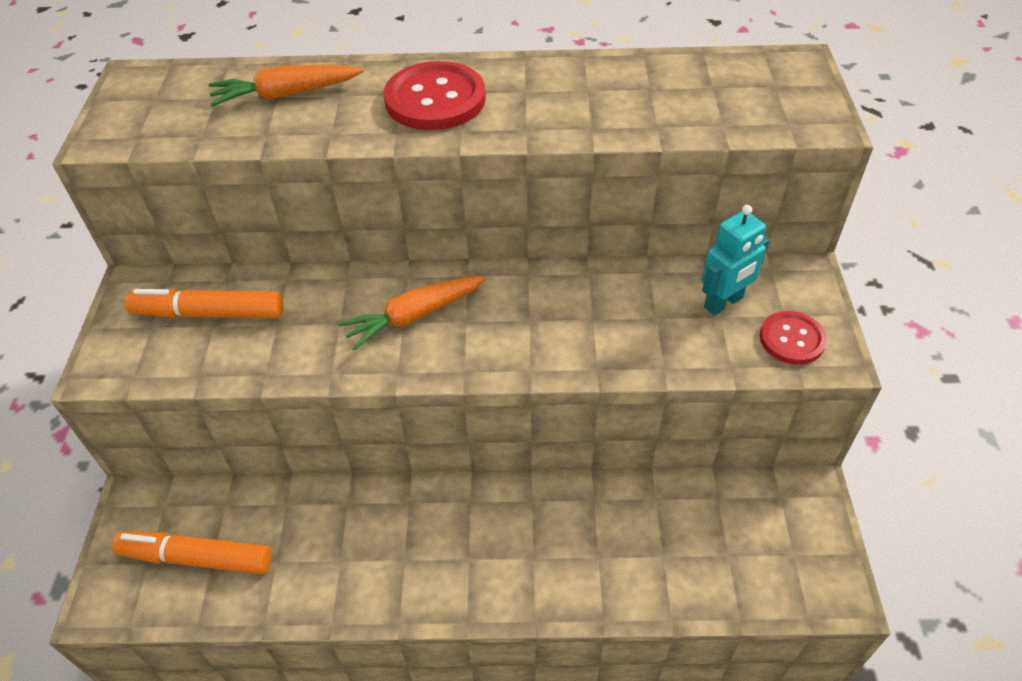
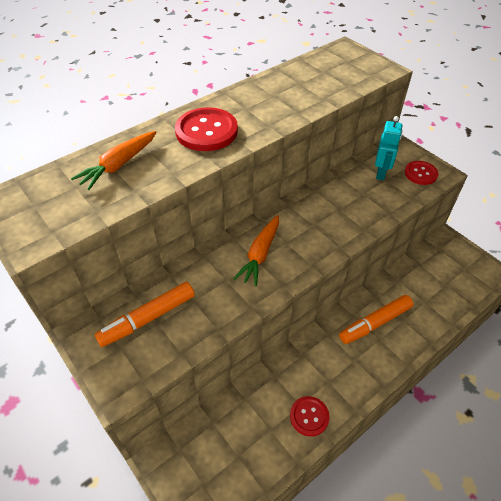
camera: 40 degrees left, 0 degrees up
(197, 558) = (228, 460): orange marker -> orange marker (375, 323)
(334, 582) = (309, 416): none -> red button

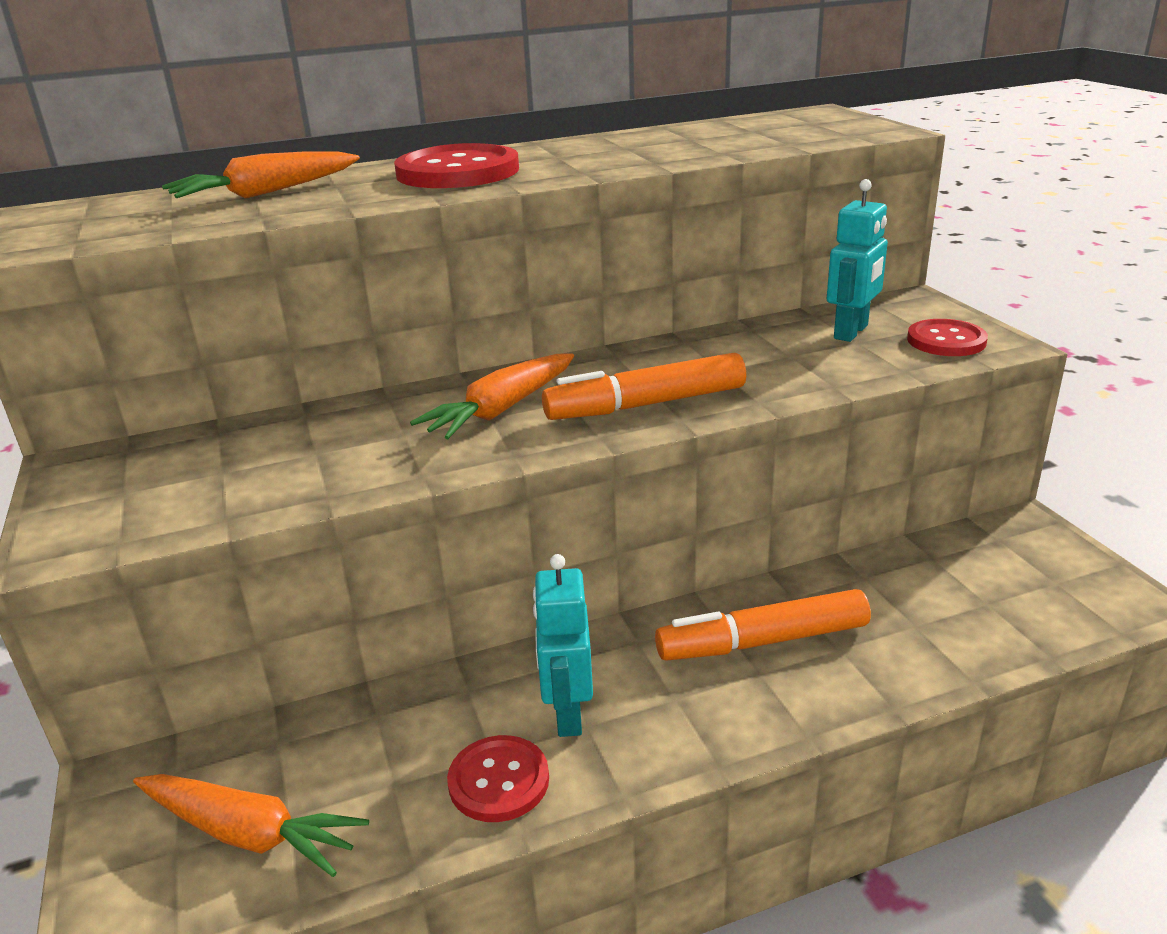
camera: 20 degrees right, 20 degrees down
(148, 318) = (210, 463): orange marker -> orange marker (646, 404)
(227, 468) = (249, 833): none -> orange carrot
(319, 378) = (567, 714): none -> turquoise robot

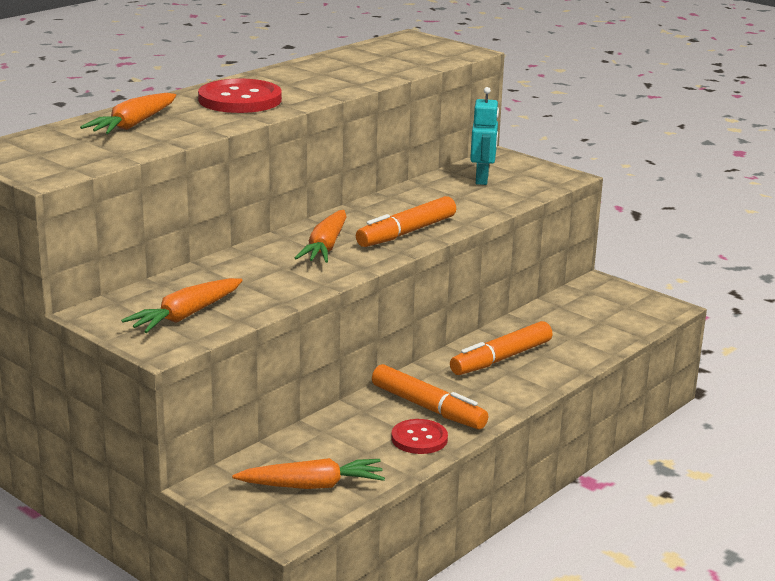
camera: 30 degrees left, 5 degrees down
(170, 493) = (186, 315): none -> orange carrot
(567, 714) = (428, 407): turquoise robot -> orange marker
(946, 341) = (537, 178): red button -> none

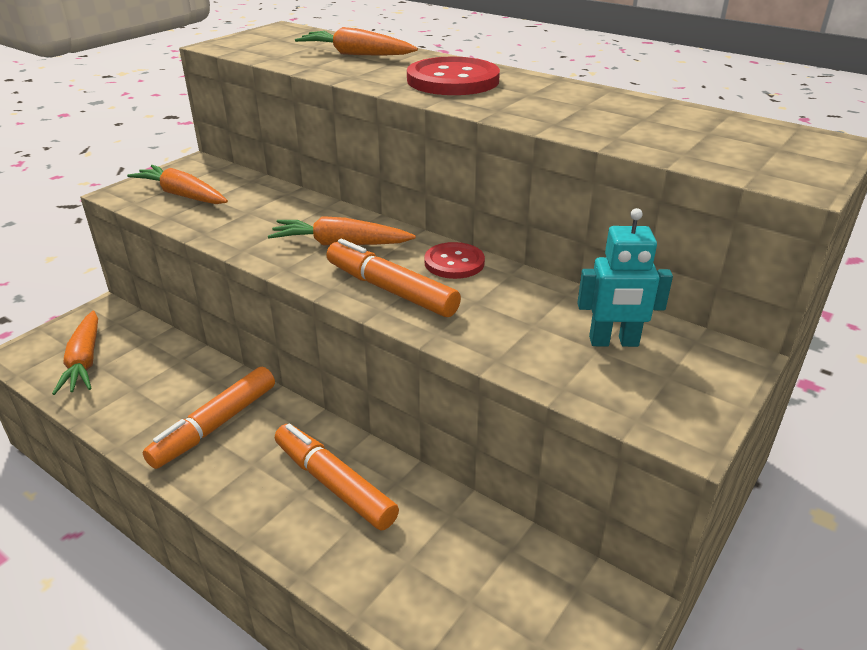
camera: 85 degrees right, 10 degrees up
(419, 438) = (150, 422): red button -> red button (454, 262)

